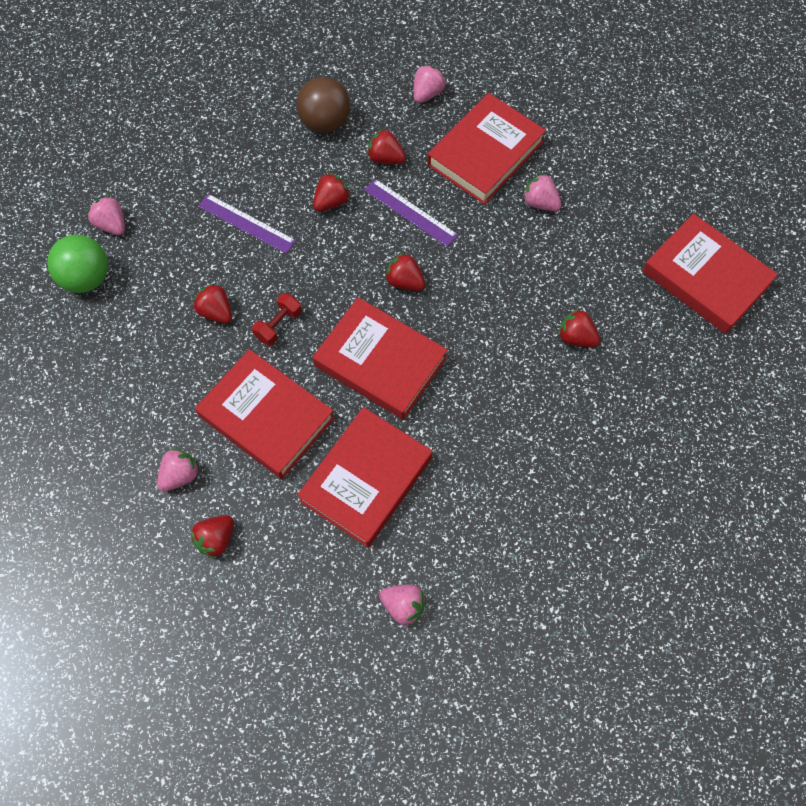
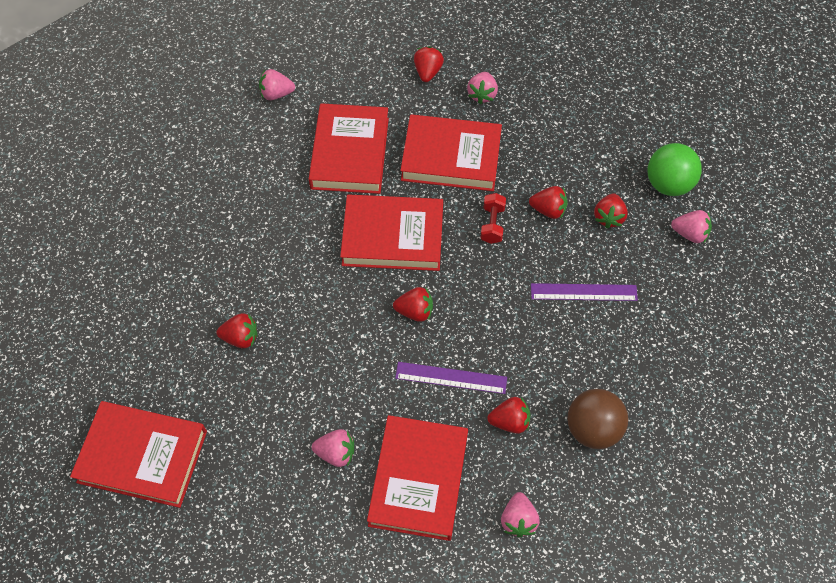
camera: 150 degrees right, 5 degrees down
(331, 202) = (527, 350): red strawberry -> red strawberry (608, 217)

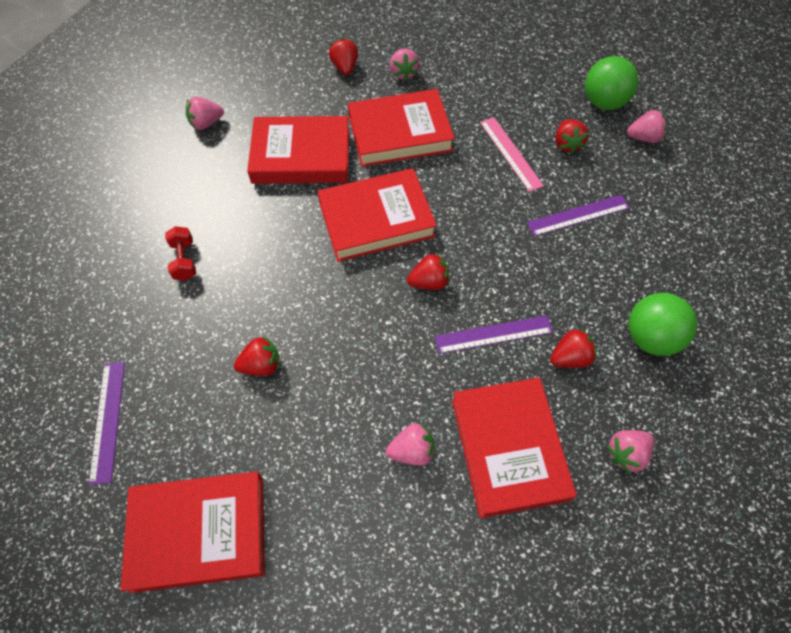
camera: 20 degrees left, 0 degrees up
(102, 342) = (108, 420): none -> purple ruler
(350, 153) = (301, 156): red book -> red book turned 75 degrees counterclockwise
(492, 224) = (465, 181): red dumbbell -> red dumbbell (184, 260)
(518, 520) = (626, 453): pink strawberry -> pink strawberry turned 75 degrees clockwise
(548, 210) = (510, 153): red strawberry -> pink ruler
(593, 429) = (650, 337): brown ball -> green ball

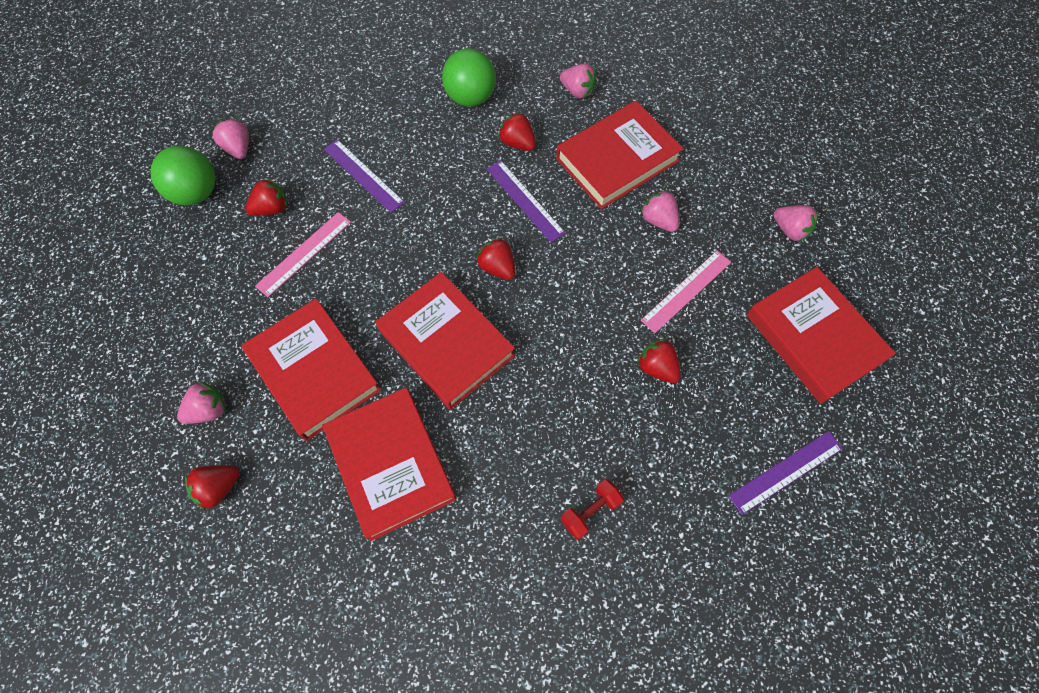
camera: 115 degrees left, 5 degrees up
(206, 123) = (383, 617): pink strawberry -> pink strawberry (790, 230)
(319, 433) = (686, 291): none -> pink ruler

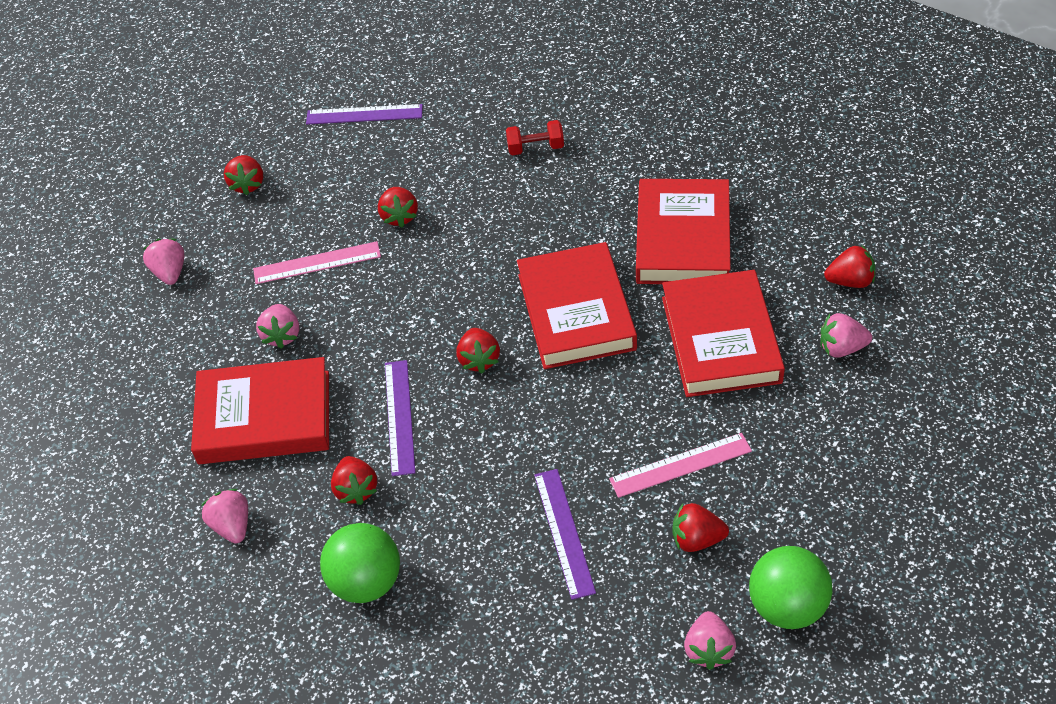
camera: 145 degrees left, 15 degrees down
(813, 338) = (247, 184): red book -> red strawberry

